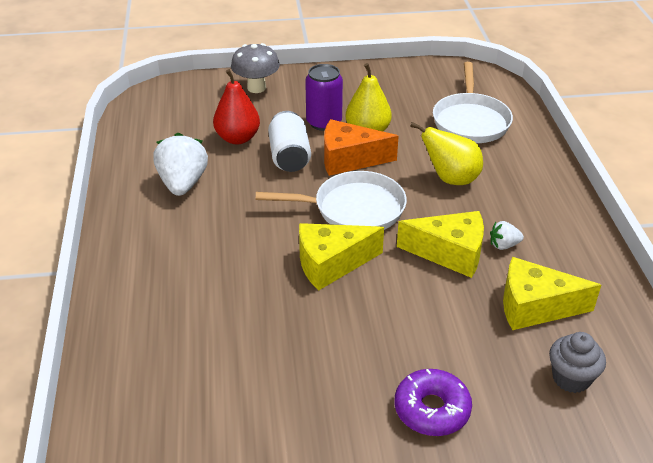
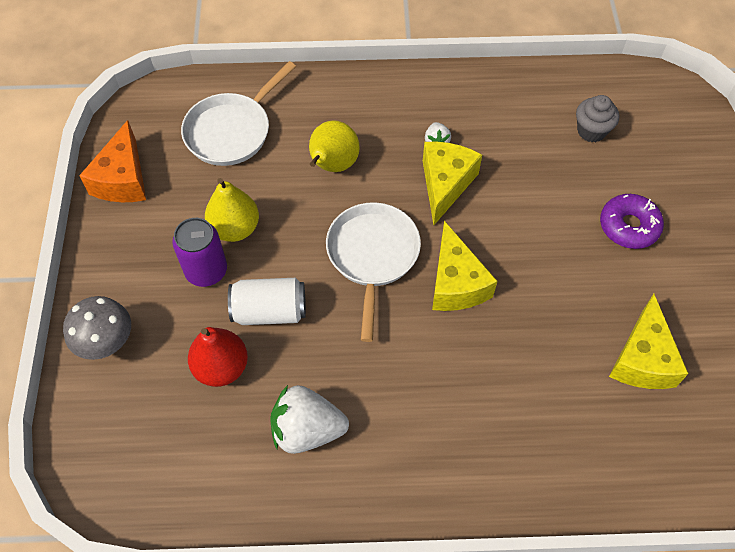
camera: 85 degrees left, 20 degrees up
(349, 159) = (285, 251): orange cheese -> orange cheese (123, 179)
(470, 121) = (232, 131): white pan -> white pan turned 120 degrees clockwise
(534, 307) = (515, 137): yellow cheese -> yellow cheese (642, 359)

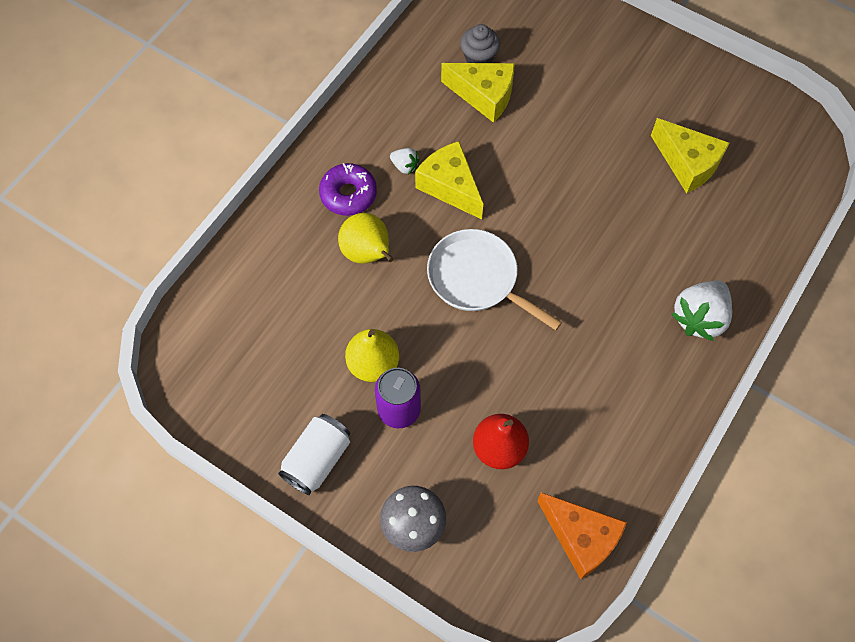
camera: 55 degrees left, 5 degrees up
(123, 179) = (249, 426): orange cheese -> orange cheese (581, 538)
(232, 131) = (267, 309): white pan -> none
(269, 311) = (473, 383): white can -> white can (317, 460)
(307, 430) = (595, 416): white strawberry -> white strawberry (699, 318)
(456, 283) = (543, 237): yellow cheese -> yellow cheese (484, 95)
(629, 226) = (579, 95): purple donut -> purple donut (348, 194)

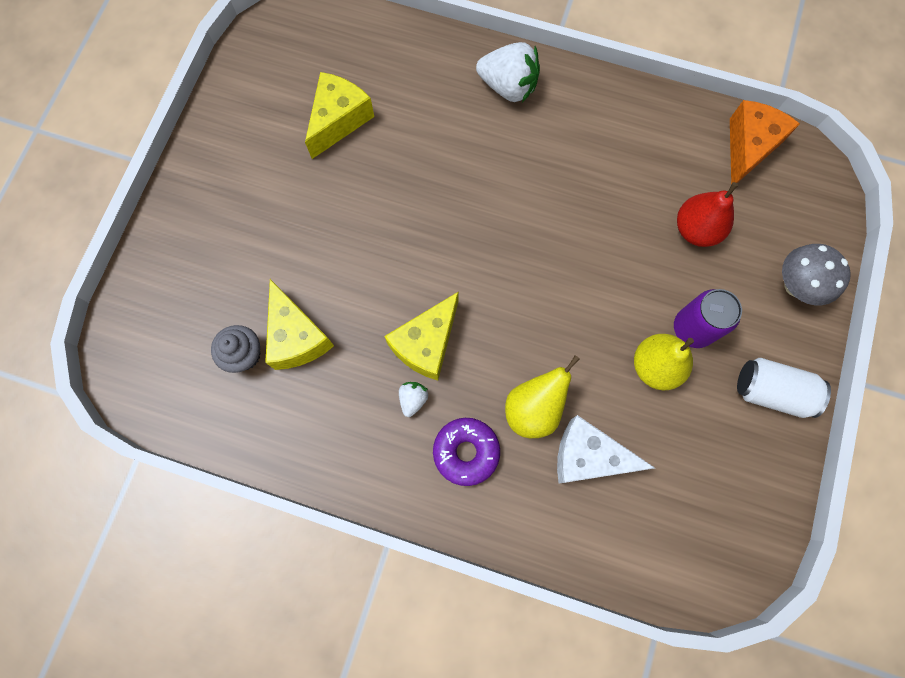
camera: 105 degrees left, 10 degrees up
(312, 285) = (588, 456): none -> white cheese
(477, 279) = (529, 289): white pan -> none
(484, 95) = (297, 336): yellow cheese -> yellow cheese turned 150 degrees clockwise

